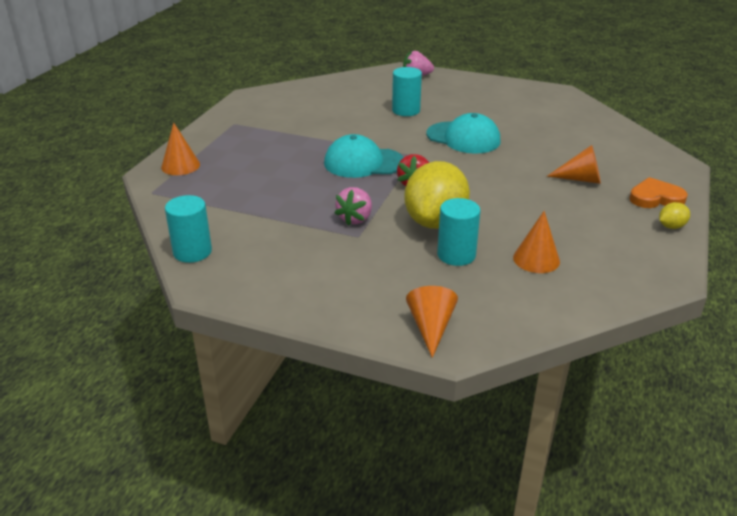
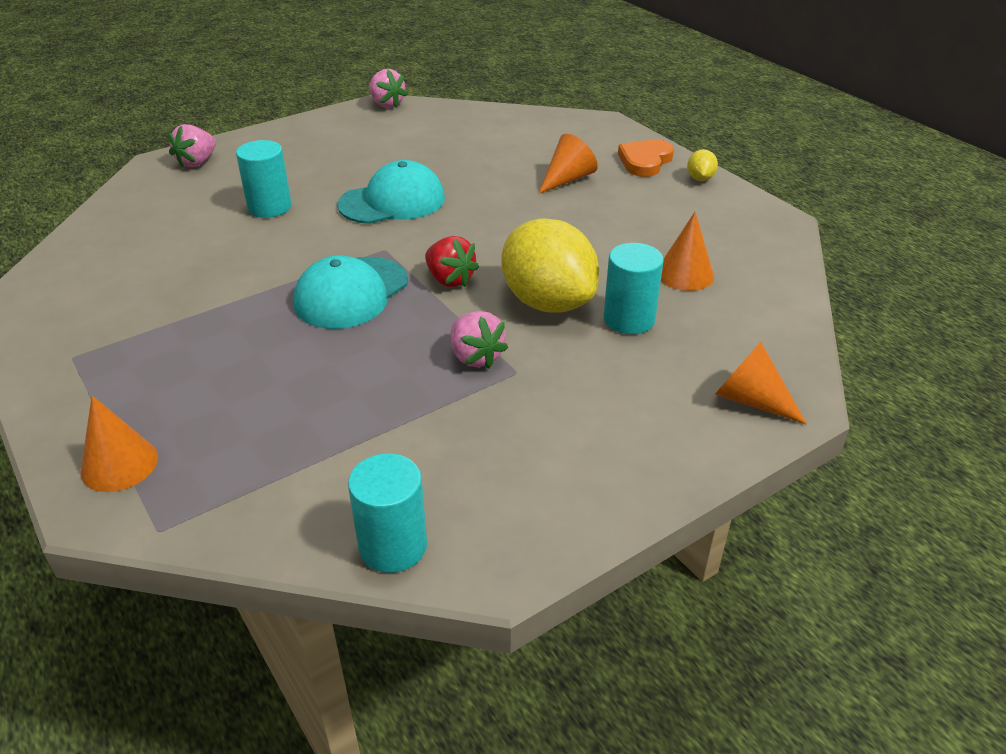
camera: 55 degrees left, 5 degrees up
(563, 93) = (386, 104): none -> pink strawberry

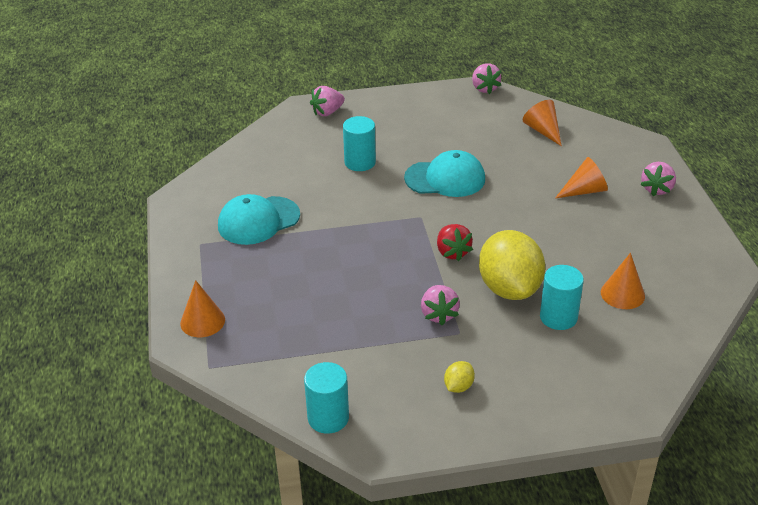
camera: 25 degrees right, 0 degrees up
(351, 293) = (382, 245): turquoise cap -> turquoise cap (258, 221)
(645, 161) = (657, 189): orange heart -> pink strawberry
(700, 178) = (691, 216): yellow lemon -> yellow lemon (458, 386)
(751, 400) = (604, 400): orange cone -> orange cone (543, 131)

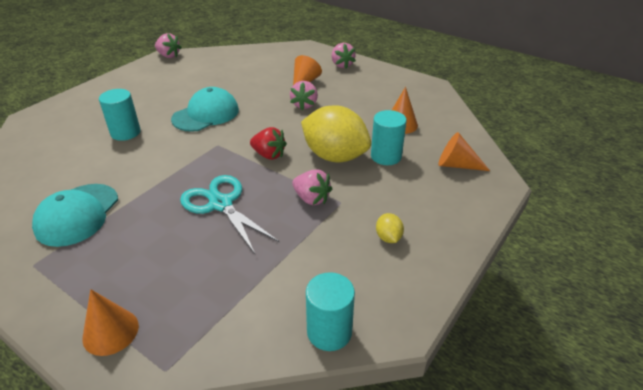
camera: 45 degrees left, 0 degrees up
(327, 112) = (57, 113): pink strawberry -> pink strawberry (304, 105)
(363, 274) = (221, 204): none -> turquoise scissors
(543, 131) = (237, 63): orange cone -> orange cone (457, 165)

